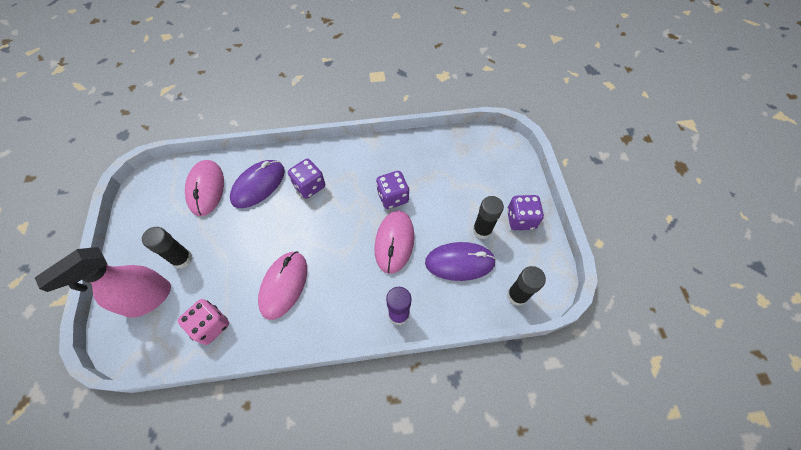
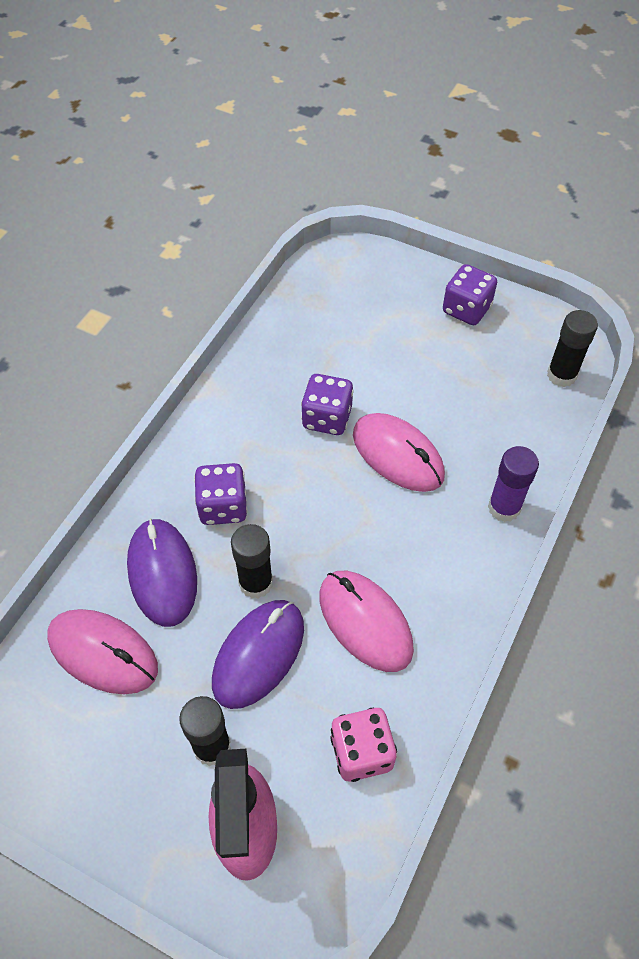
camera: 55 degrees left, 5 degrees down
(459, 262) = (479, 403): purple mouse -> purple mouse (258, 654)
(482, 230) = (452, 355): black glue stick -> black glue stick (256, 583)

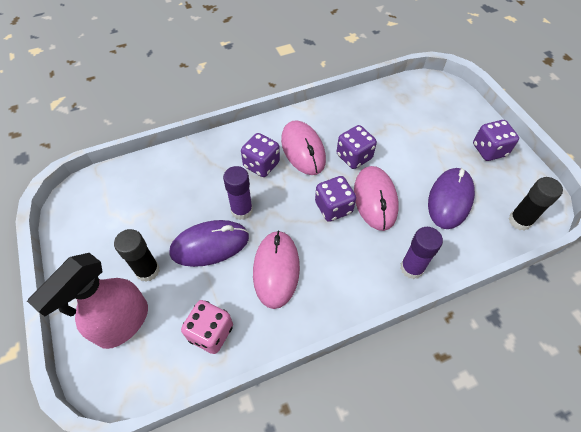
camera: 40 degrees right, 0 degrees up
(103, 653) = (146, 192): pink mouse -> pink mouse (303, 150)
(162, 573) = (204, 176): purple mouse -> purple mouse (450, 199)
(256, 583) = (242, 210): black glue stick -> purple glue stick
(361, 499) = (333, 207): none -> purple dice

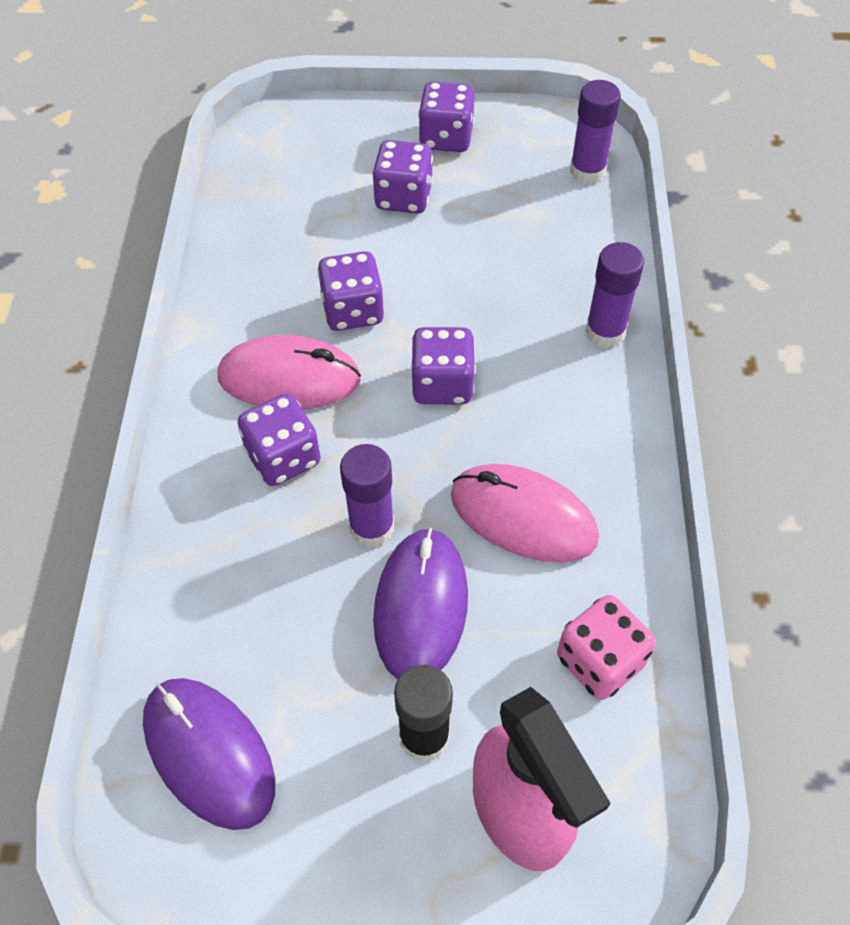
camera: 65 degrees left, 0 degrees up
(375, 199) = (457, 320): pink mouse -> none
(436, 148) = (403, 197): none -> purple dice
(450, 199) = (509, 229): purple mouse -> purple mouse (209, 753)
(519, 221) = (587, 171): black glue stick -> purple glue stick

